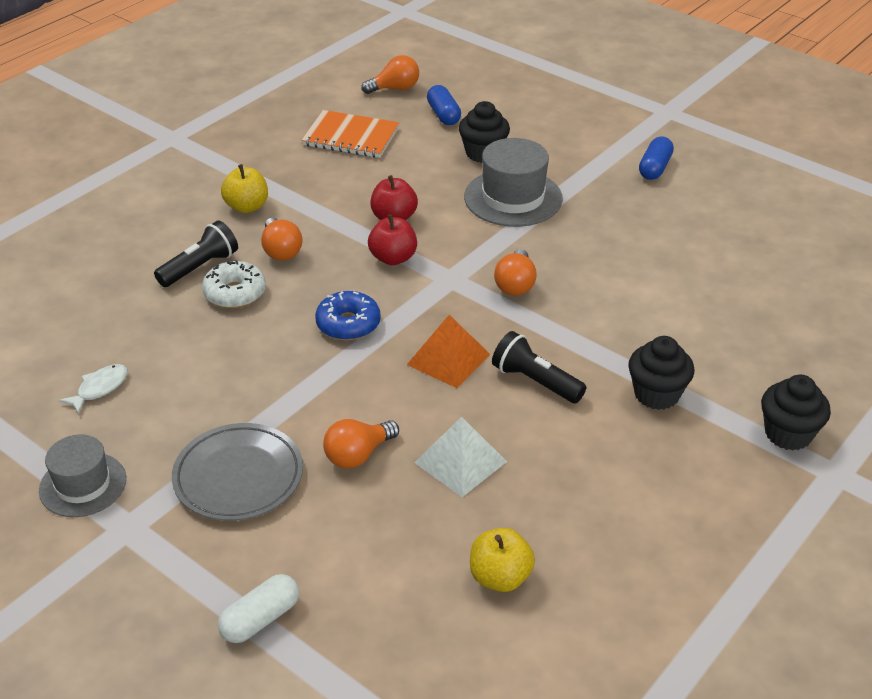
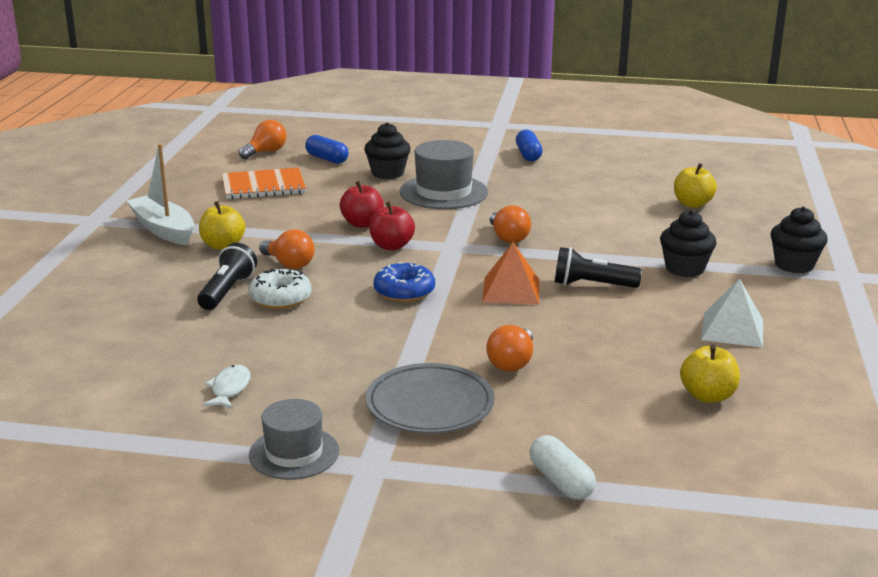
camera: 30 degrees left, 15 degrees down
(216, 169) = (163, 229): none -> white boat
(260, 619) = (561, 481): white capsule -> white capsule turned 45 degrees counterclockwise
(460, 462) = (595, 343): white pyramid -> white pyramid (732, 329)
(765, 300) = (692, 204): none -> yellow apple

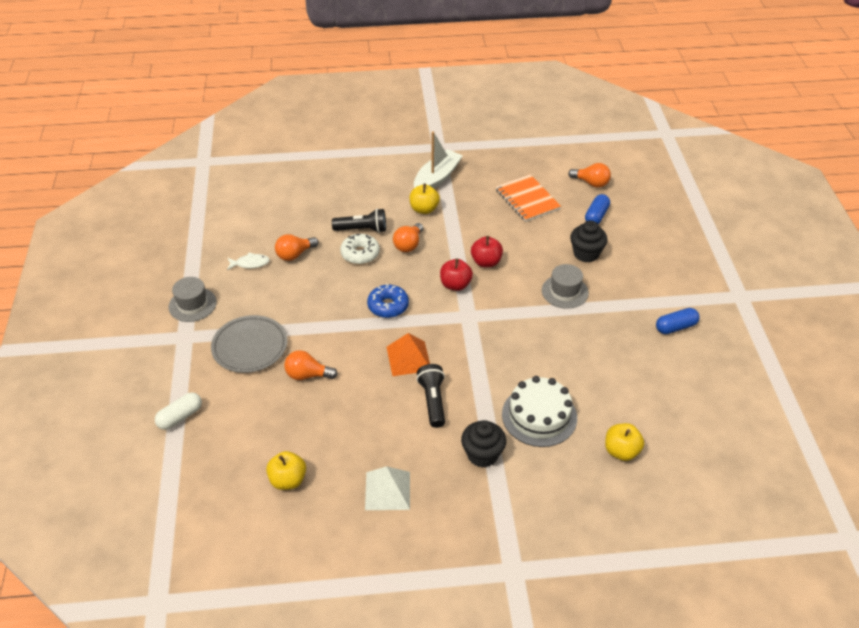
camera: 75 degrees right, 20 degrees up
(443, 192) = (564, 291): grey hat -> grey hat, size x0.67
(508, 238) = (496, 342): orange light bulb -> orange light bulb (295, 254)
(633, 232) = (539, 416): none -> white cake
(794, 265) = (519, 530): black cupcake -> none

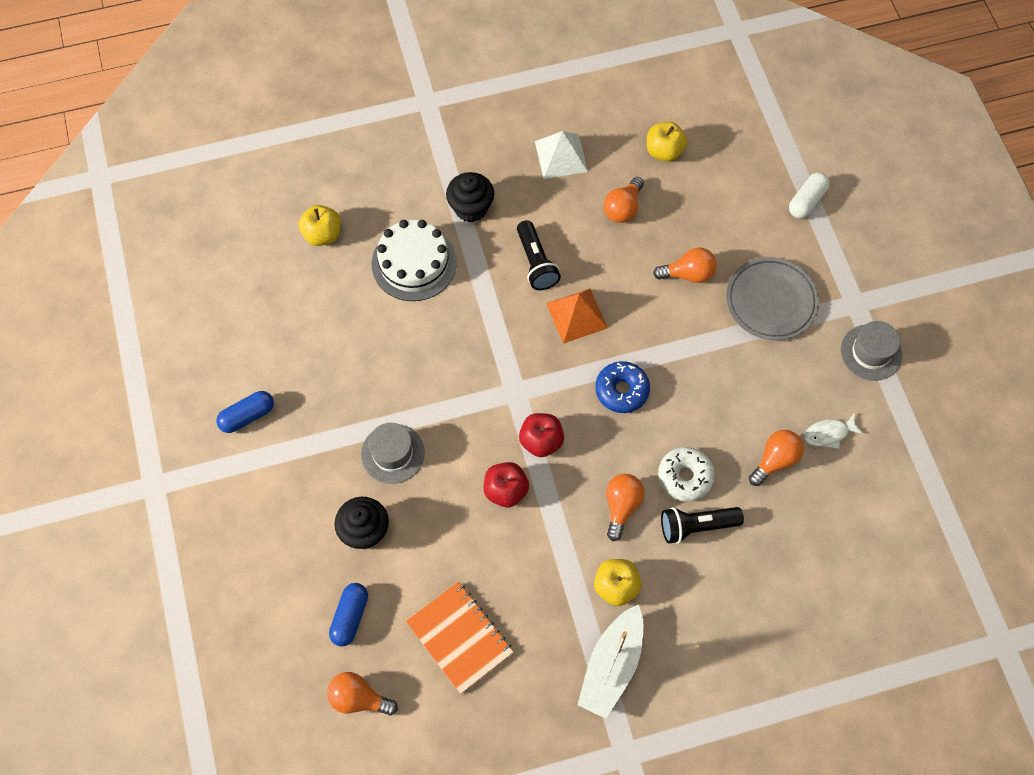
camera: 170 degrees right, 20 degrees up
(344, 434) = (623, 208): none -> orange light bulb

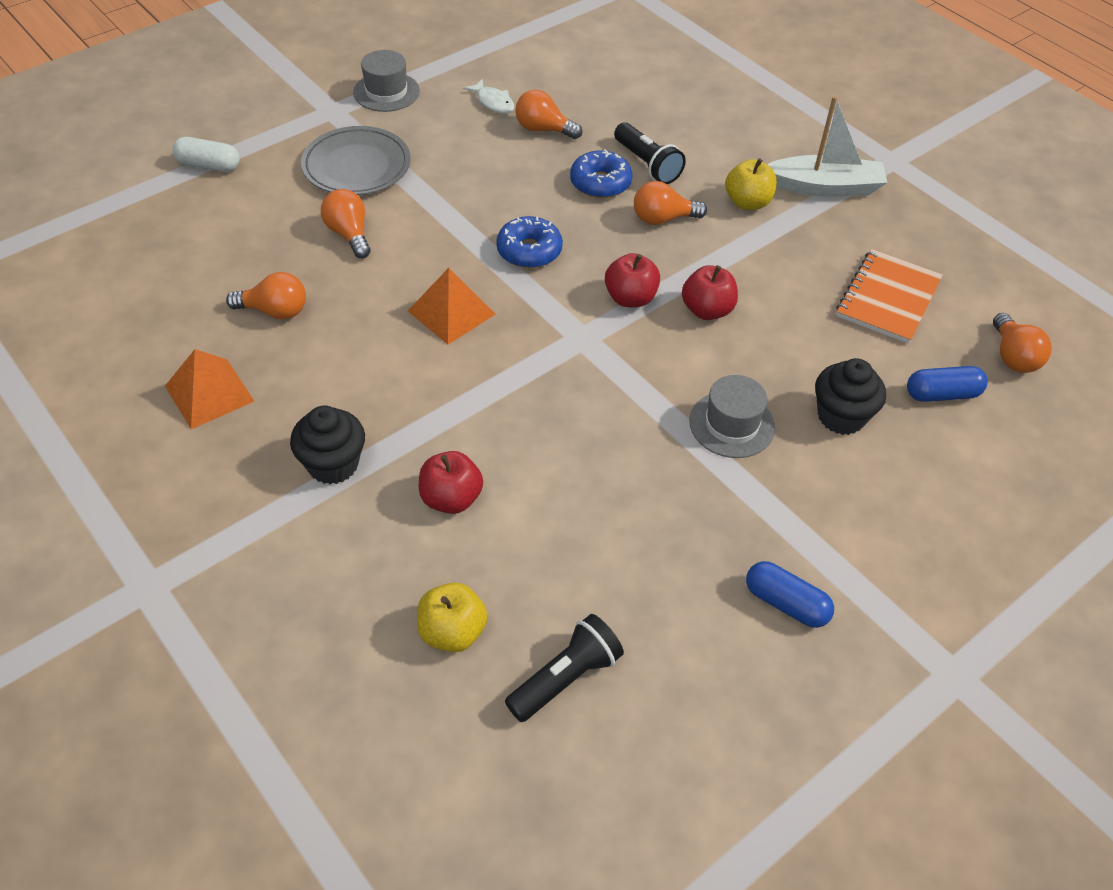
camera: 115 degrees left, 15 degrees down
(414, 263) = (451, 498): white cake -> red apple
(536, 263) = (393, 370): black flashlight -> black flashlight (565, 678)
(561, 156) = (209, 393): white pyramid -> orange pyramid
(664, 151) = (170, 295): yellow apple -> none
(685, 477) = (600, 183): white donut -> blue donut

